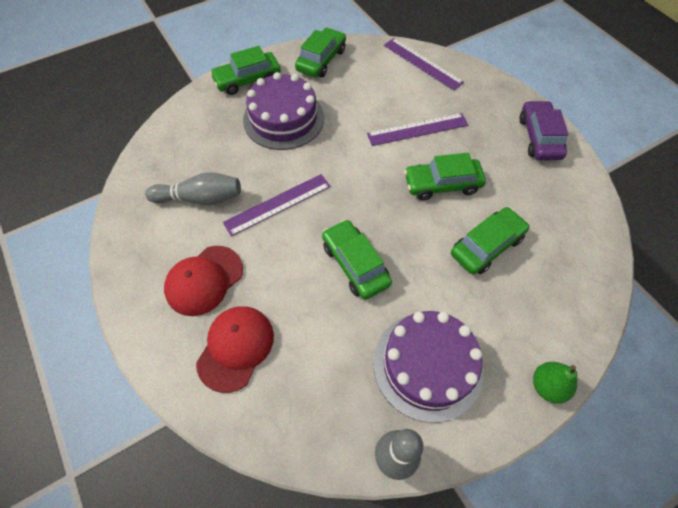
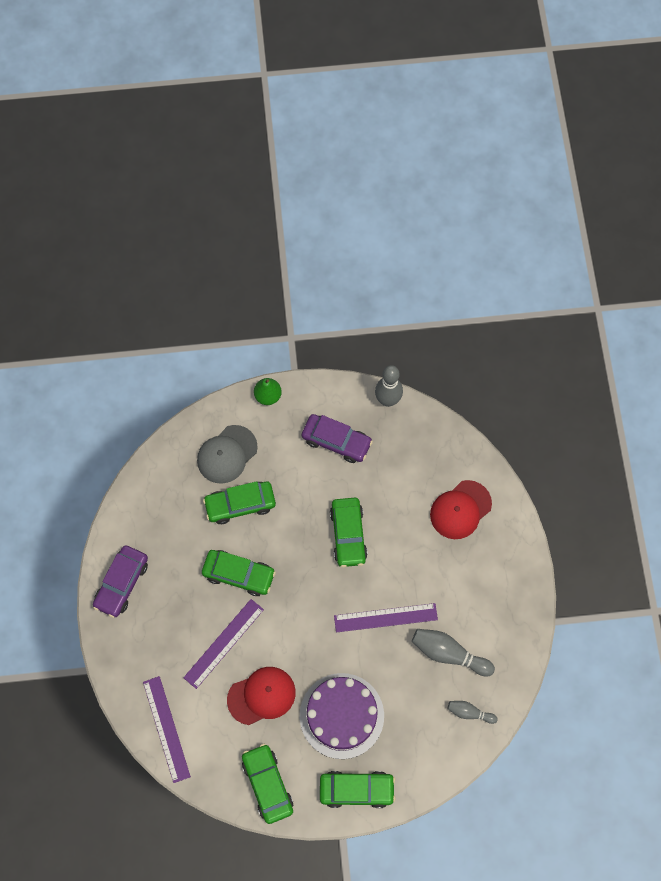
camera: 155 degrees left, 10 degrees up
(164, 161) = (469, 713): none -> grey bowling pin
(204, 280) = (467, 573): red cap -> red cap (261, 696)
(321, 60) = (267, 784): green car -> green car turned 105 degrees clockwise
(417, 129) = (224, 643): purple ruler -> purple ruler turned 60 degrees counterclockwise
(427, 365) = (336, 441): purple cake -> purple car
(539, 291) = (227, 454): none -> grey cap

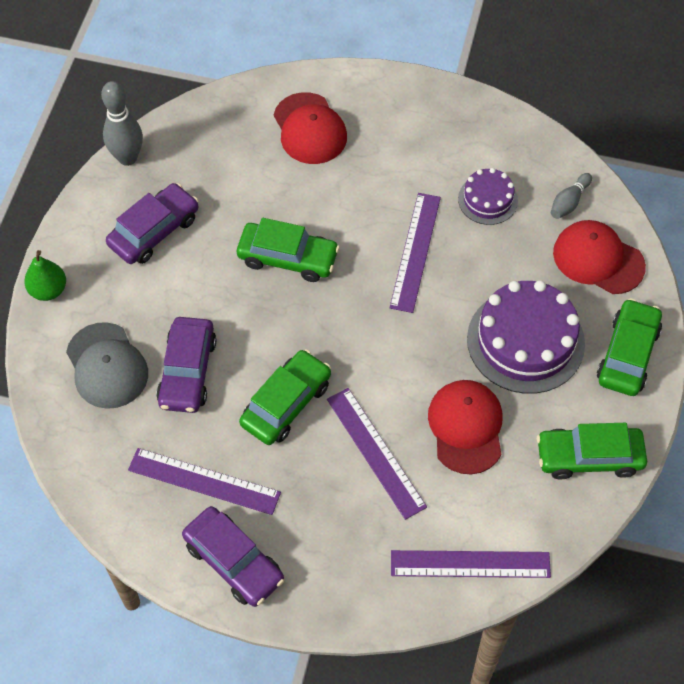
camera: 70 degrees left, 10 degrees down
(168, 545) = (204, 481): none -> purple ruler
(240, 504) = (187, 371): green car -> purple car
(428, 747) = (598, 259): none -> red cap
(449, 654) = (487, 200): grey bowling pin -> purple cake

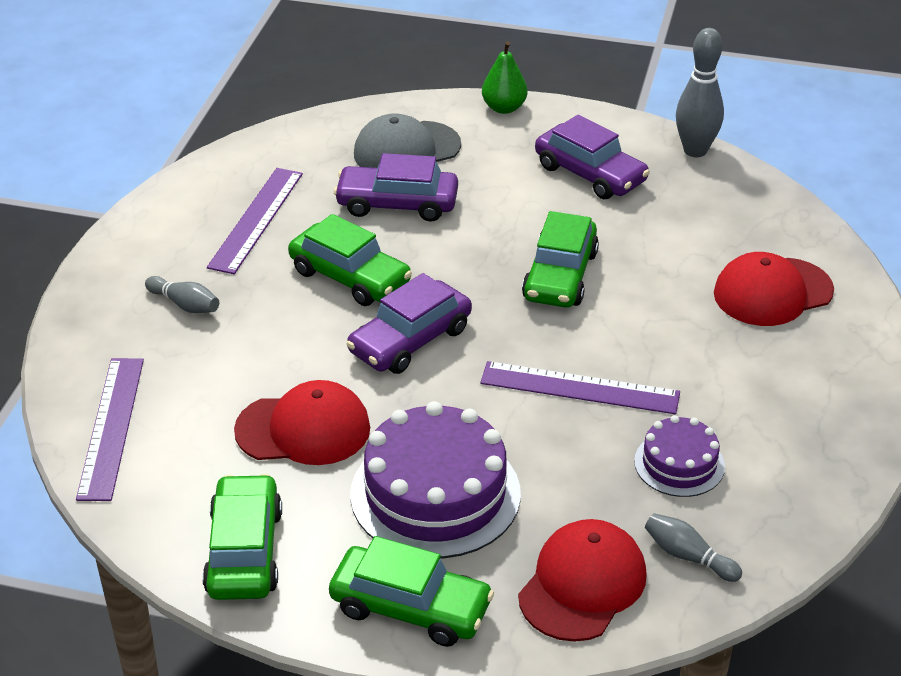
camera: 90 degrees right, 20 degrees down
(233, 562) = (155, 242): purple car -> purple car (410, 340)
(320, 527) = (185, 305): none -> grey bowling pin
(375, 452) = (276, 349): purple ruler -> none

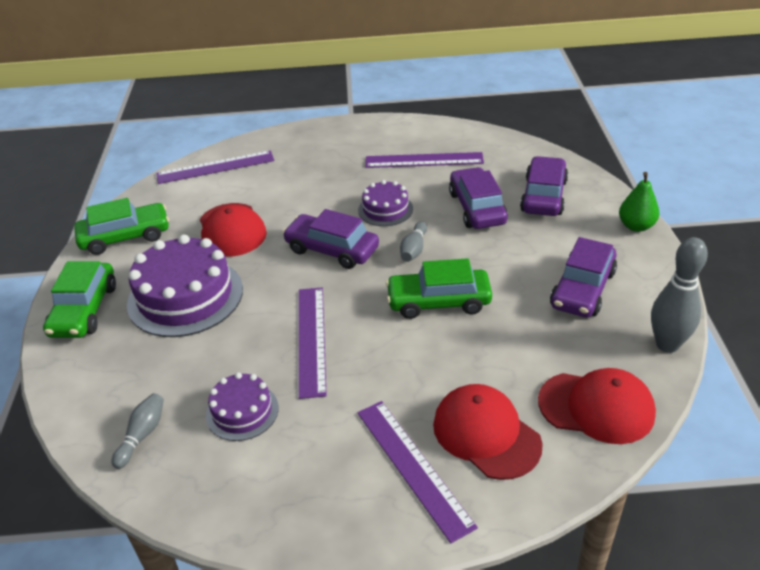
camera: 75 degrees right, 0 degrees up
(185, 305) = (328, 160): grey bowling pin -> grey bowling pin (414, 249)
(350, 277) = (385, 209): green car -> purple cake
(406, 150) = (544, 196): grey cap -> purple car
(582, 584) = (109, 383): red cap -> red cap (596, 407)
(800, 349) = (413, 467): none -> purple ruler

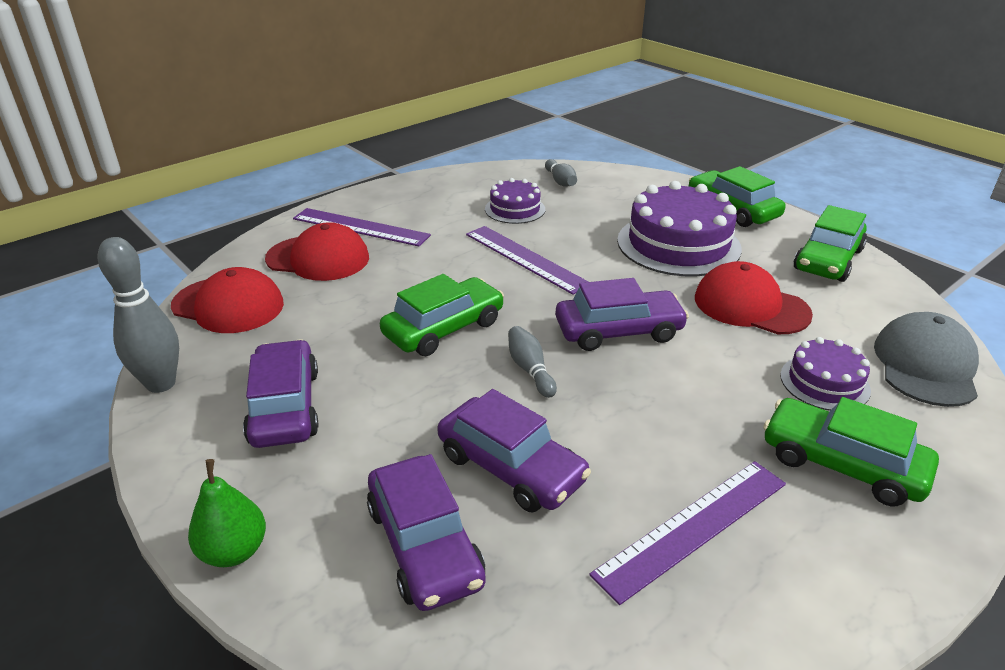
camera: 140 degrees right, 5 degrees down
(215, 167) = (925, 365): purple ruler -> grey cap
(330, 154) = (842, 464): none -> green car
(385, 209) = (629, 406): purple cake -> purple cake (824, 382)
(596, 407) = (228, 305): red cap -> red cap turned 135 degrees counterclockwise

